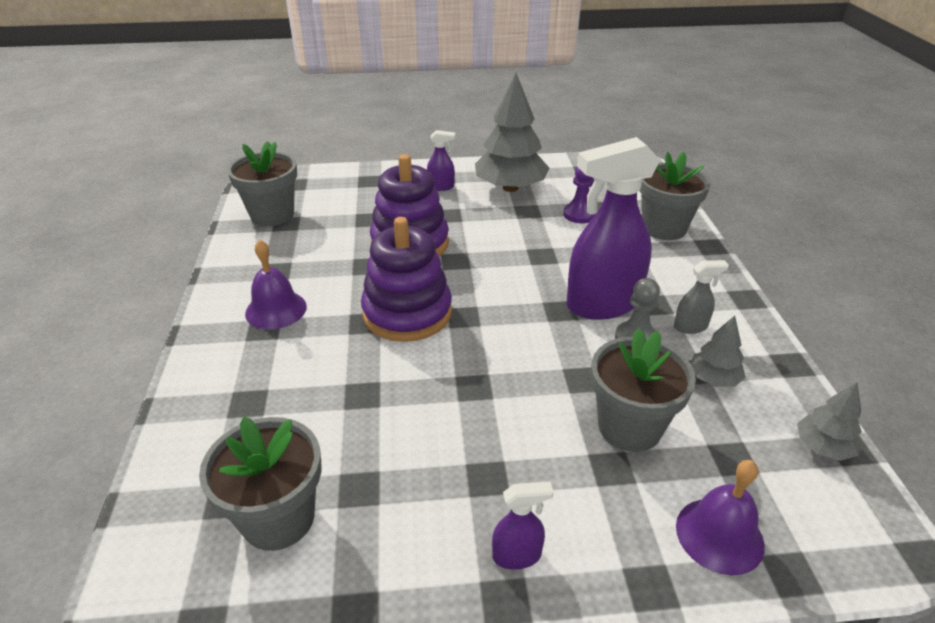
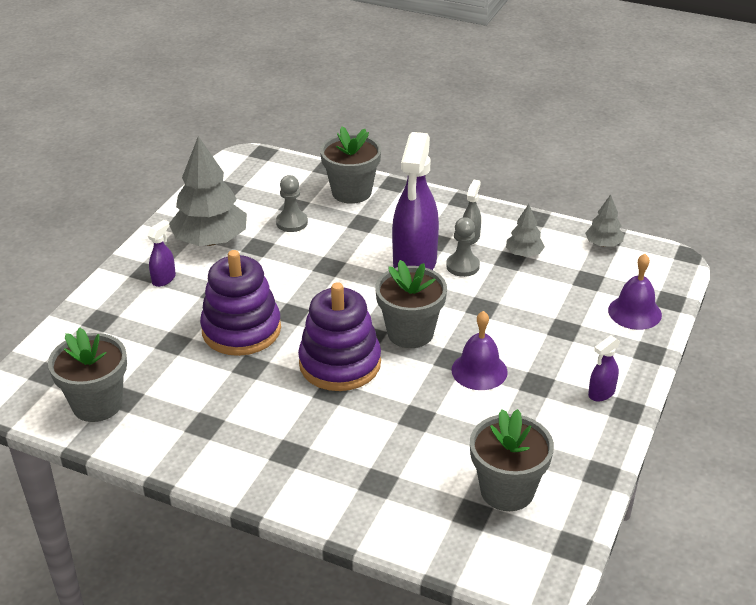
camera: 60 degrees left, 0 degrees up
(276, 310) = (268, 439): purple bell -> purple bell (479, 371)
(517, 555) = (601, 393): purple spray bottle -> purple spray bottle turned 150 degrees counterclockwise
(579, 214) = (292, 222): purple pawn -> grey pawn
(629, 427) = (538, 307): grey flower pot -> grey flower pot (410, 333)

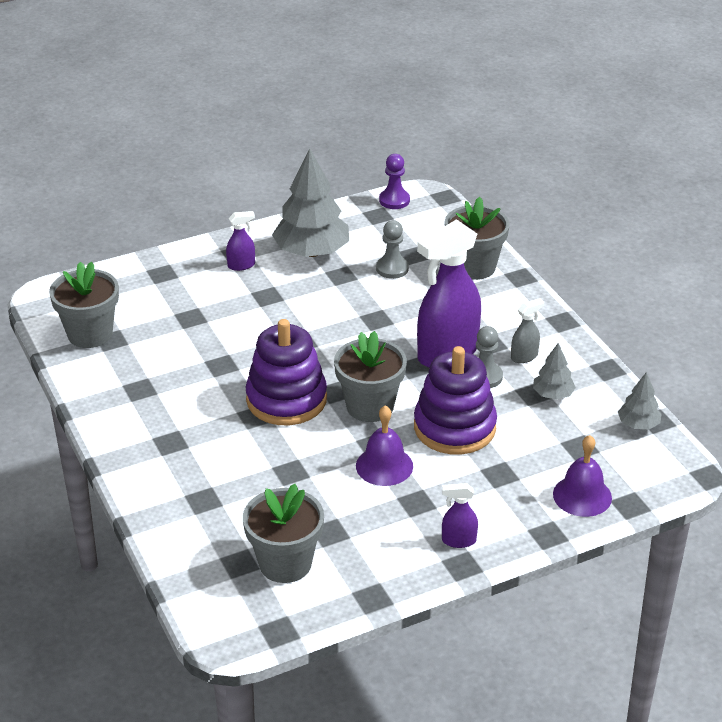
camera: 40 degrees right, 0 degrees up
(227, 172) = (394, 200): none -> purple pawn
(241, 330) = (248, 334): purple stacking toy -> purple stacking toy (454, 427)

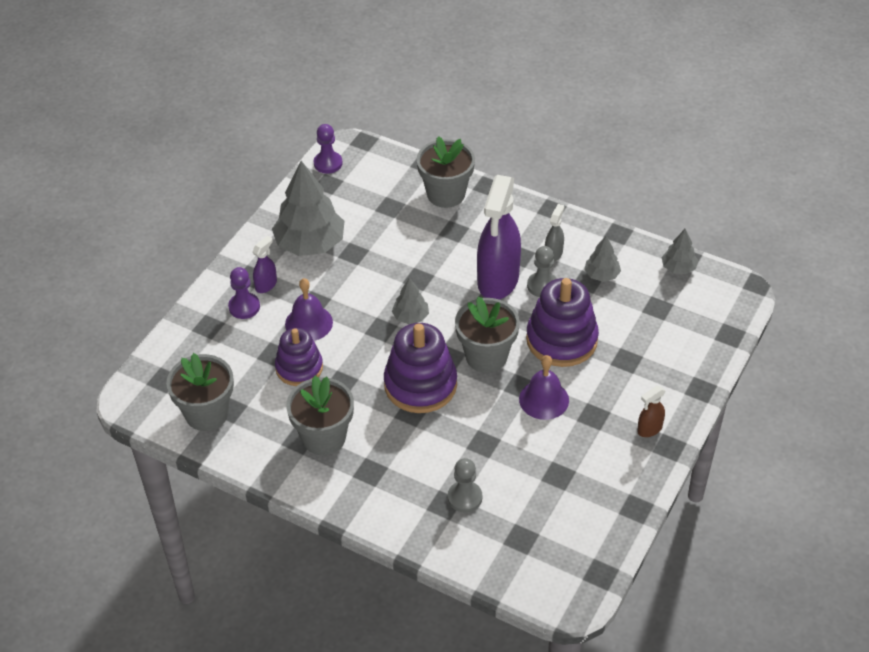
camera: 35 degrees left, 10 degrees up
(199, 337) = (299, 368): none -> purple stacking toy
(206, 273) = (244, 307): none -> purple pawn
(285, 563) = (553, 519): grey flower pot -> grey flower pot (324, 437)
(336, 344) = (410, 317): none -> grey tree
(392, 269) = (386, 227): grey pawn -> grey pawn (465, 497)
(458, 540) = (649, 429): purple spray bottle -> brown spray bottle
(582, 495) = (694, 346): purple bell -> purple bell (309, 323)

